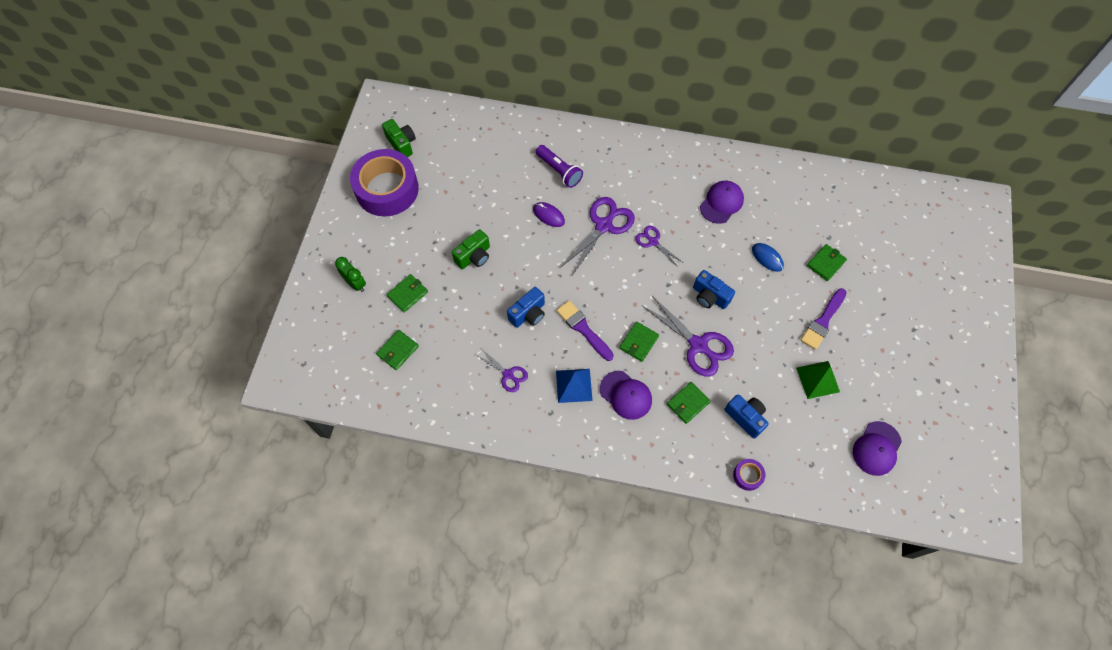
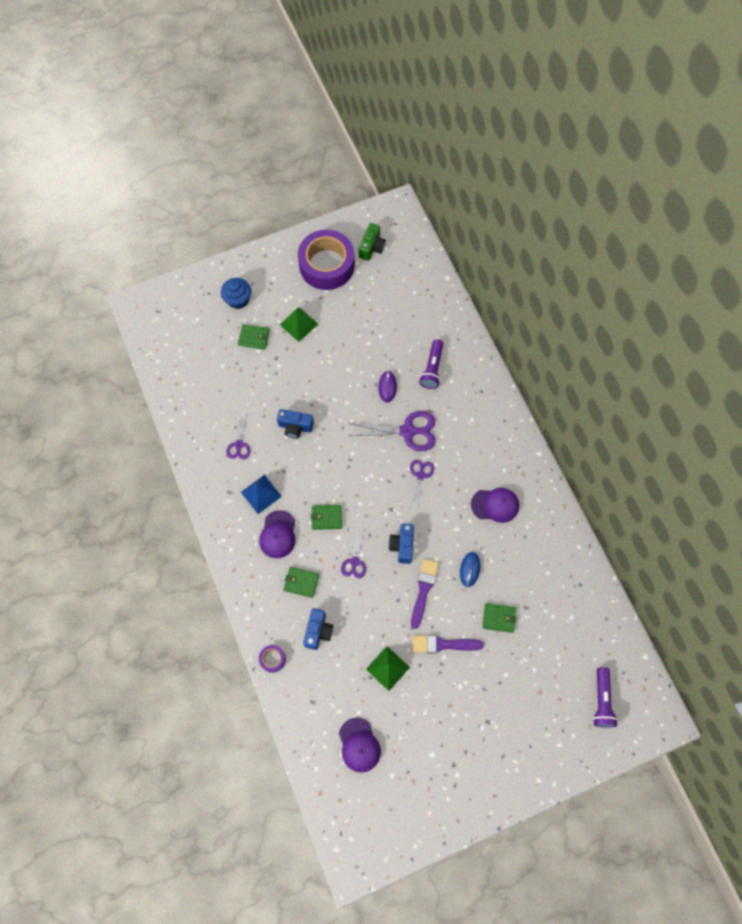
camera: 55 degrees right, 5 degrees up
(355, 284) = (238, 299): green clock -> blue cupcake
(398, 351) = (207, 362): green wallet -> none
(426, 248) = (299, 324): none -> green pyramid
(474, 256) = (315, 360): green camera -> none
(583, 329) = (310, 472): purple brush -> purple brush (423, 590)
(698, 345) = (354, 561): purple scissors -> purple scissors, size x0.56
(876, 448) = (359, 745): purple cap -> purple cap turned 105 degrees counterclockwise
(943, 234) = (601, 700): none -> purple flashlight

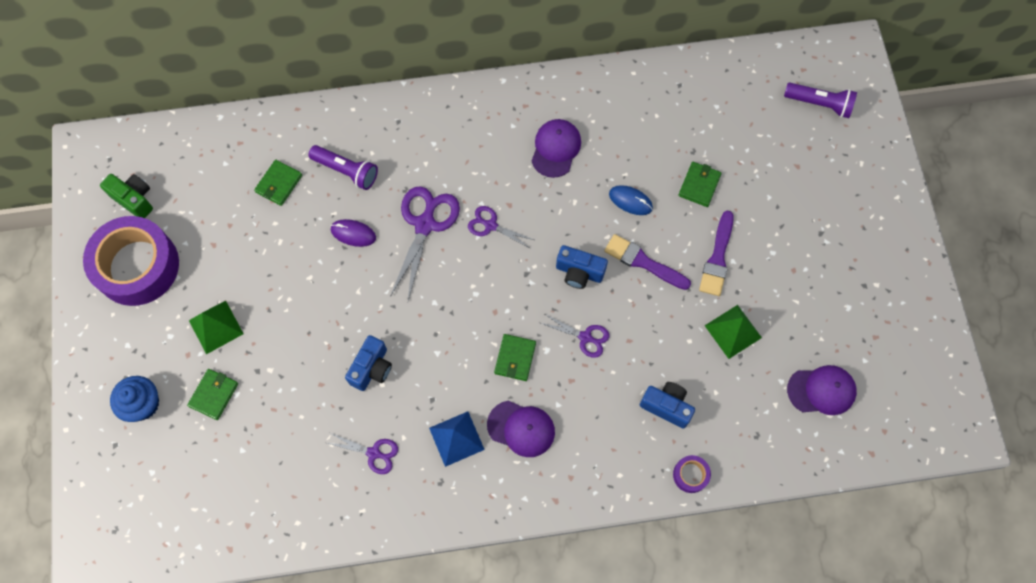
camera: 75 degrees left, 0 degrees up
(301, 582) = (596, 413): green wallet -> green wallet (279, 184)

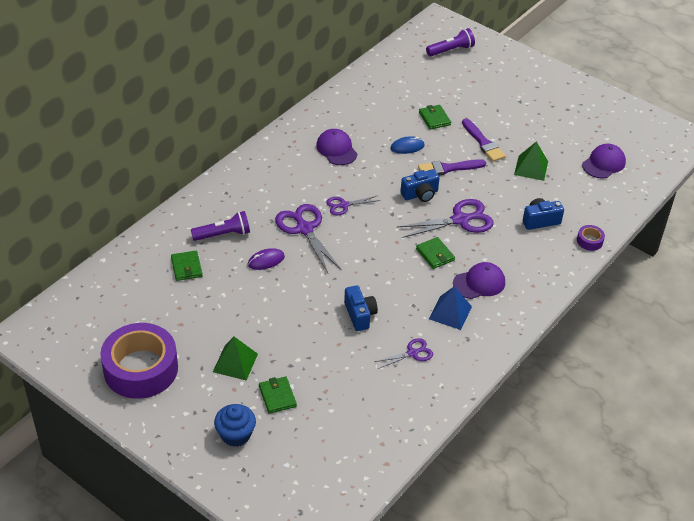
camera: 45 degrees left, 25 degrees down
(134, 199) = (94, 337): green camera -> none
(585, 337) = (460, 220): purple scissors -> purple scissors, size x1.79

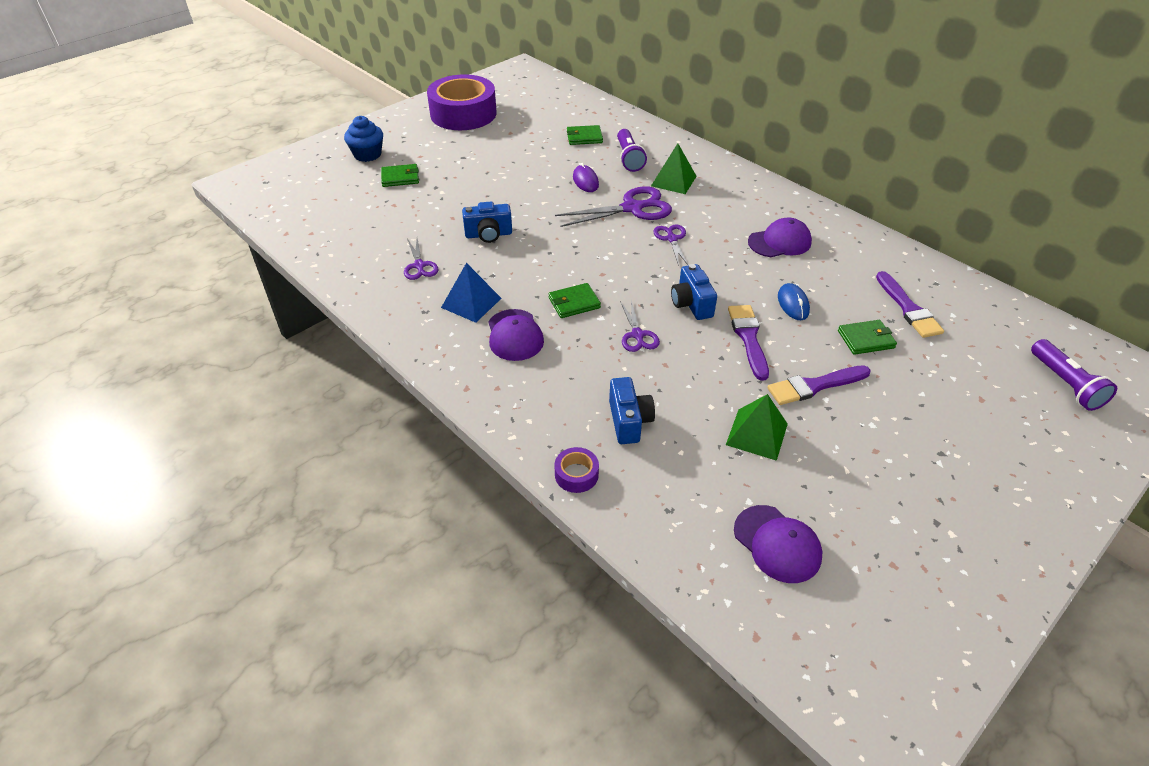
camera: 100 degrees right, 0 degrees up
(235, 362) = (451, 158): green pyramid -> green pyramid (673, 181)
(399, 98) = (908, 308): none -> purple brush
(460, 220) = (637, 335): purple scissors -> purple scissors, size x0.56

